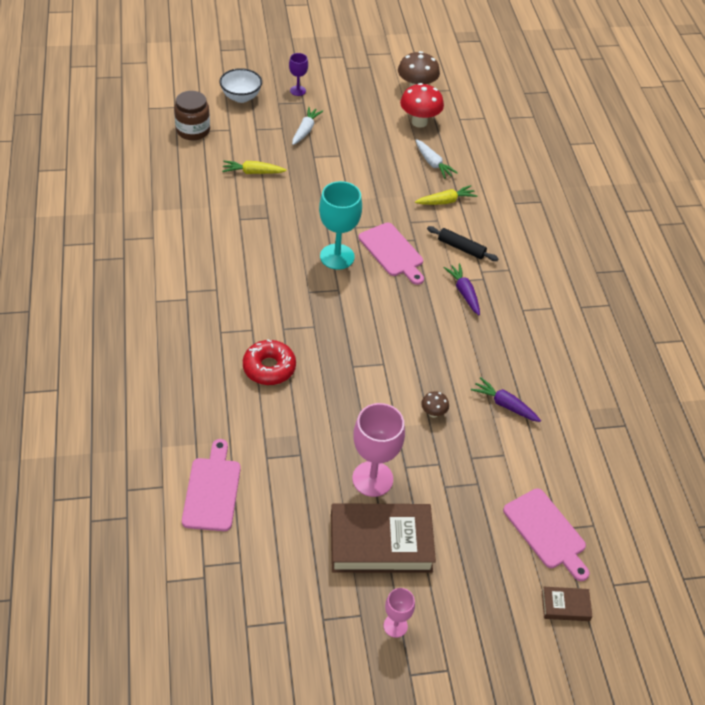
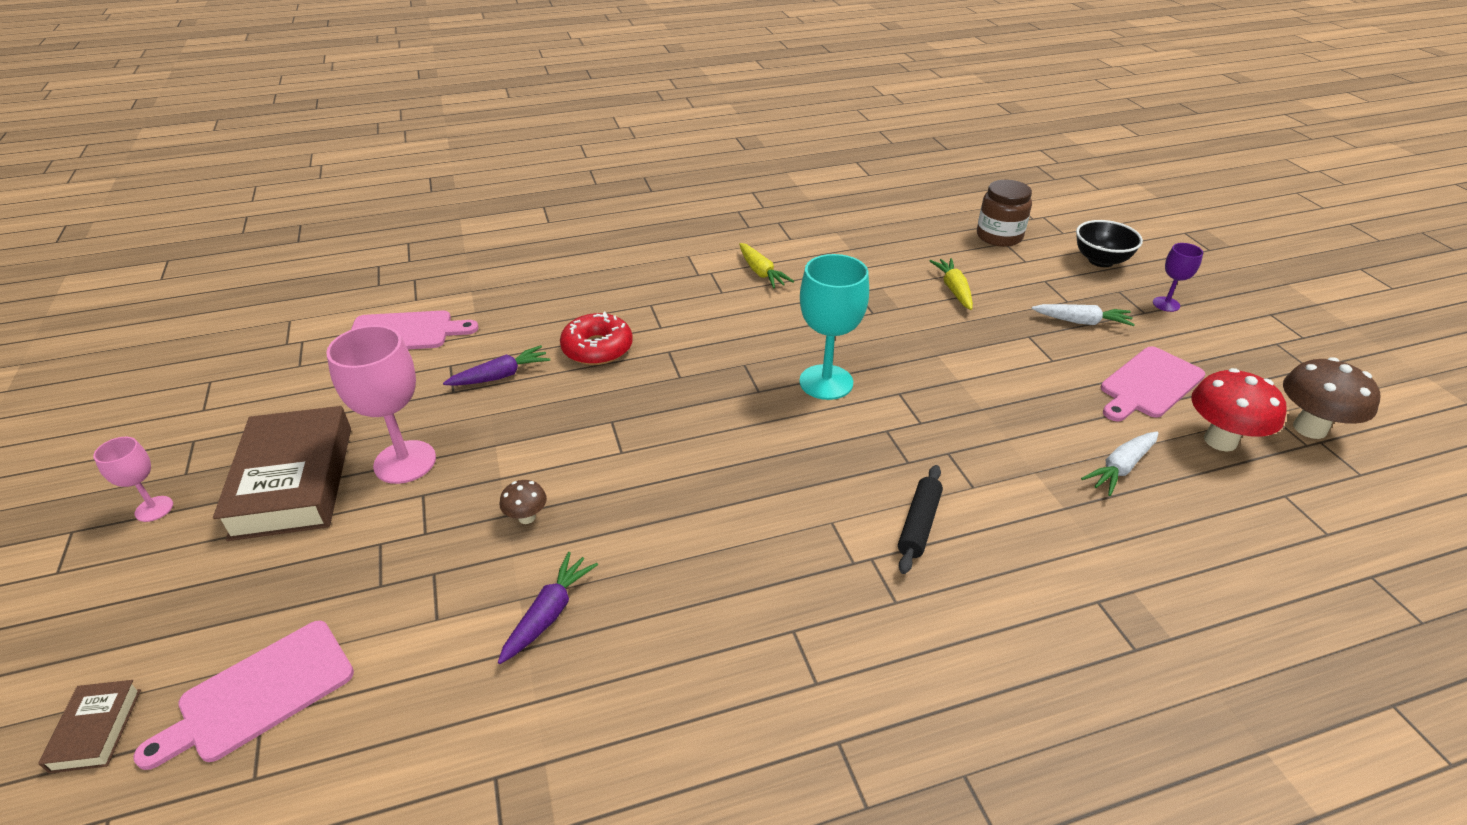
camera: 85 degrees right, 10 degrees down
(241, 97) = (1101, 260): white bowl -> black bowl
(392, 252) = (864, 438): pink cutting board -> pink cutting board (1149, 384)
(446, 201) = (1030, 493): yellow carrot -> yellow carrot (761, 272)
(464, 292) = (806, 536): purple carrot -> purple carrot (500, 376)

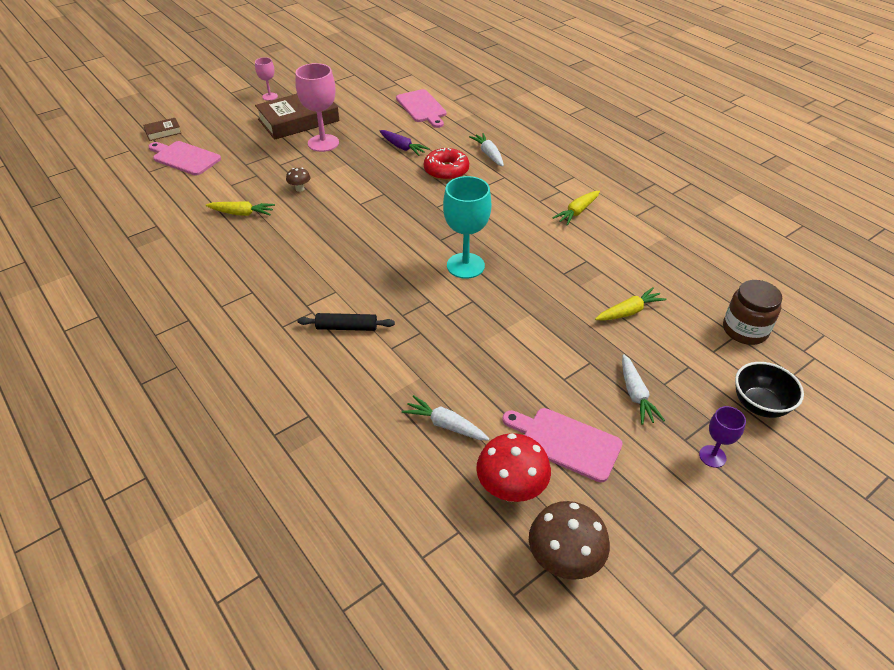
camera: 70 degrees right, 5 degrees up
(549, 613) = (242, 213): purple carrot -> yellow carrot
(587, 303) = (488, 154): none -> white carrot

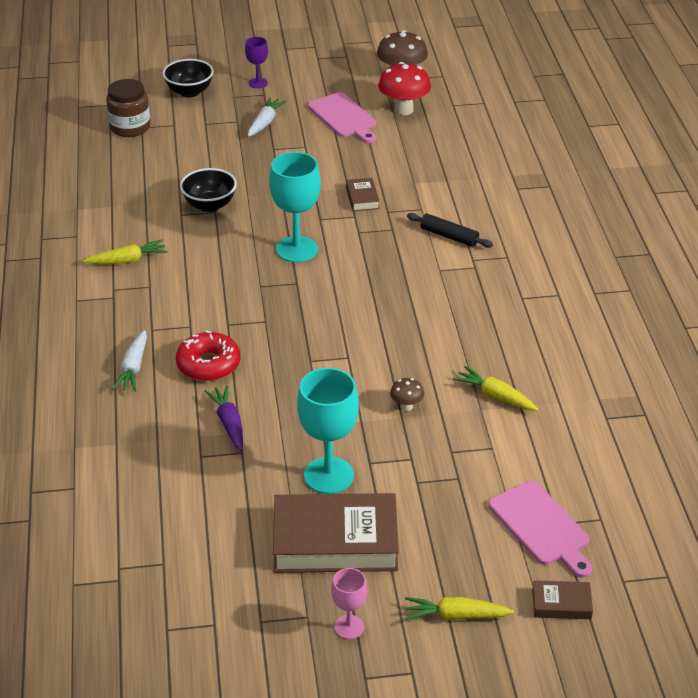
camera: 150 degrees left, 5 degrees down
(323, 143) = (328, 475): pink goblet -> turquoise goblet
(422, 108) = (133, 490): pink cutting board -> none
(445, 425) = (418, 151): white carrot -> none
(454, 338) = (362, 198): none -> brown book
(574, 277) = (209, 205): none -> black bowl
(629, 311) = (199, 167): yellow carrot -> yellow carrot (455, 616)

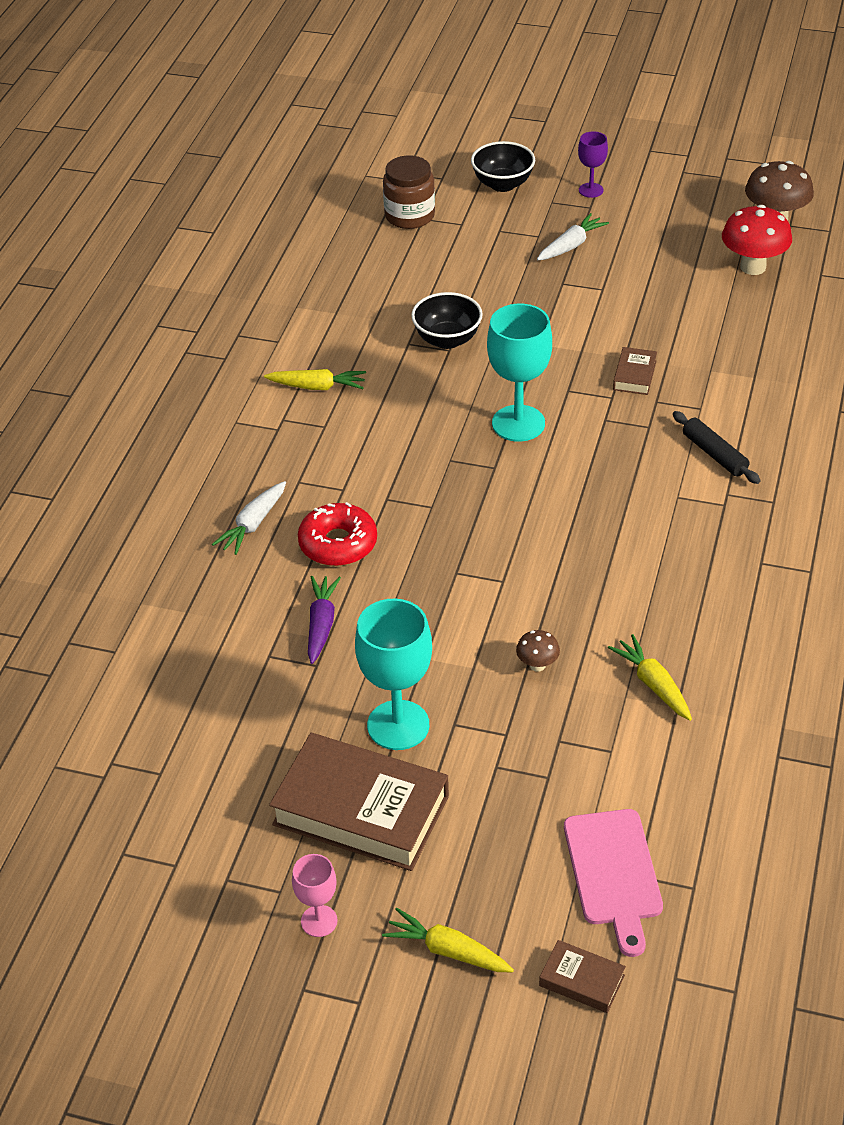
camera: 25 degrees right, 5 degrees up
(344, 117) = (671, 260): pink cutting board -> none

